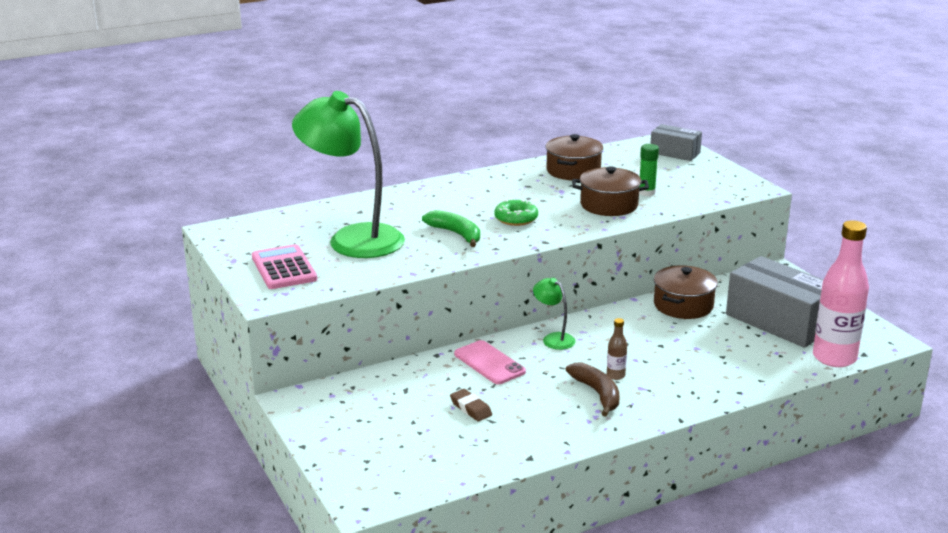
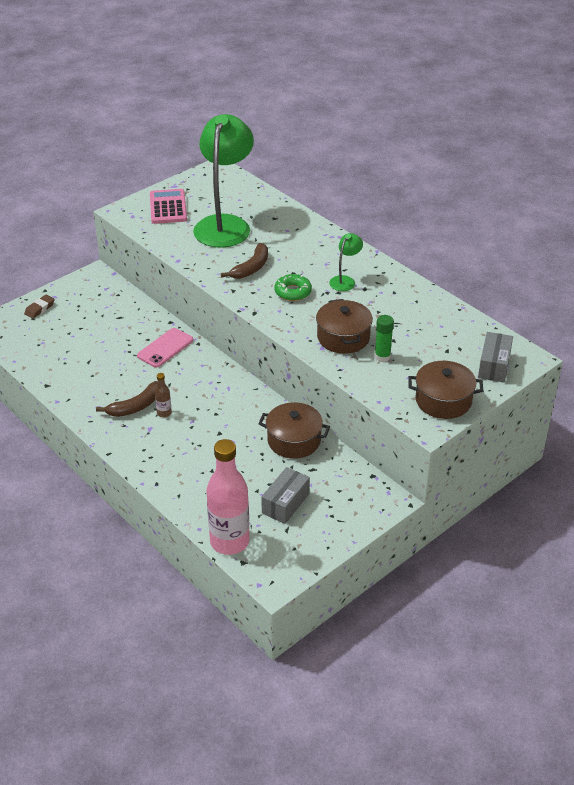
camera: 75 degrees right, 15 degrees up
(284, 268) = (168, 207): pink calculator -> pink calculator turned 60 degrees counterclockwise
(456, 234) = (251, 268): green banana -> brown banana
(471, 408) = (102, 349): brown eraser -> brown eraser (39, 309)
(553, 338) = (211, 374): green lamp -> green lamp (345, 280)
(573, 171) = (411, 309): brown pot -> brown pot (443, 400)
(779, 321) = (285, 503): grey box -> grey box, size x0.55

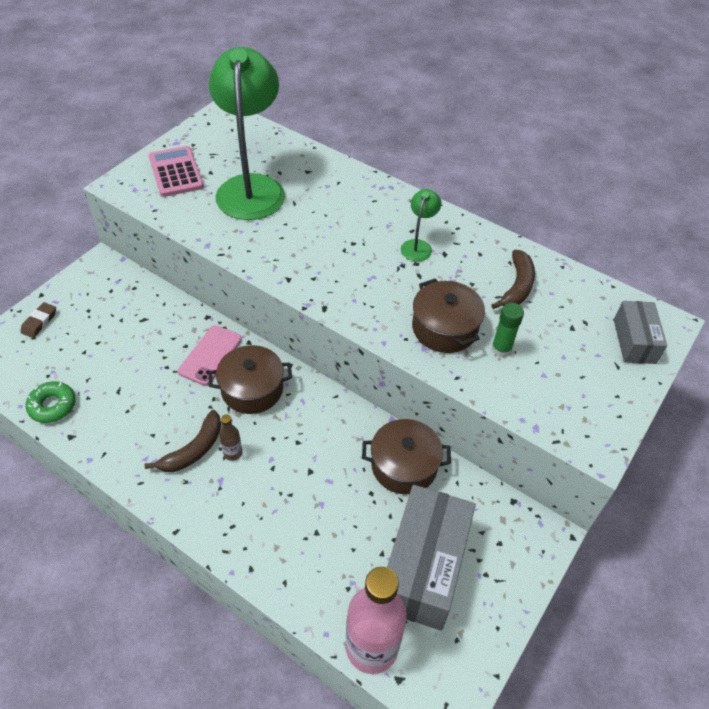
camera: 15 degrees left, 10 degrees up
(251, 268) = (301, 244): brown banana -> brown banana (517, 287)
(285, 503) = (424, 567): grey box -> grey box, size x1.81
(293, 292) = (362, 270): green donut -> green donut (52, 406)
(443, 400) = (598, 404): brown pot -> brown pot (252, 389)

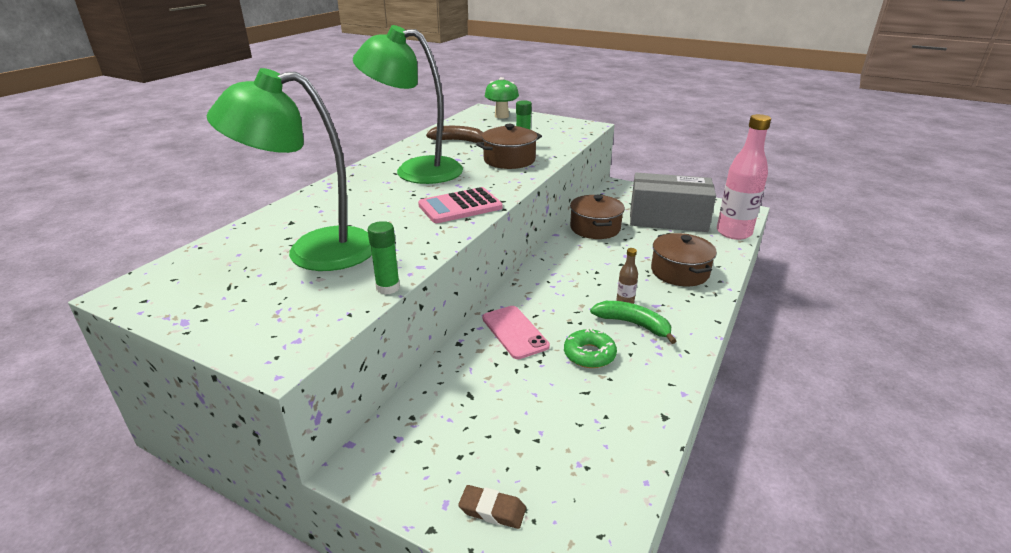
camera: 95 degrees left, 20 degrees down
(52, 406) = (631, 446): green donut -> green donut (589, 354)
(176, 172) = (264, 309): pink calculator -> pink calculator (460, 206)
(181, 227) = (388, 288): none -> green glue stick
(193, 450) = (634, 324): brown banana -> green banana
(210, 355) = (515, 332): pink phone -> pink phone turned 45 degrees clockwise
(252, 389) = (550, 300): brown pot -> brown pot (679, 272)
(418, 245) = (415, 170): green lamp -> green lamp, size x2.32
(634, 341) = (501, 116): grey box -> green mushroom

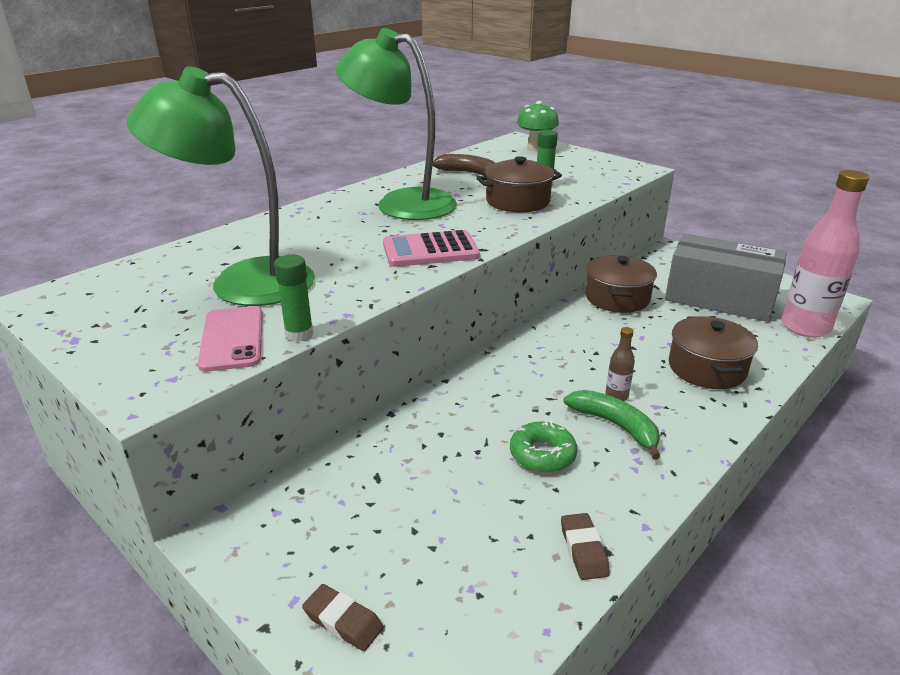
camera: 15 degrees right, 0 degrees up
(515, 332) = (462, 411): pink phone -> pink phone (232, 338)
(648, 419) = (583, 550): none -> brown eraser

